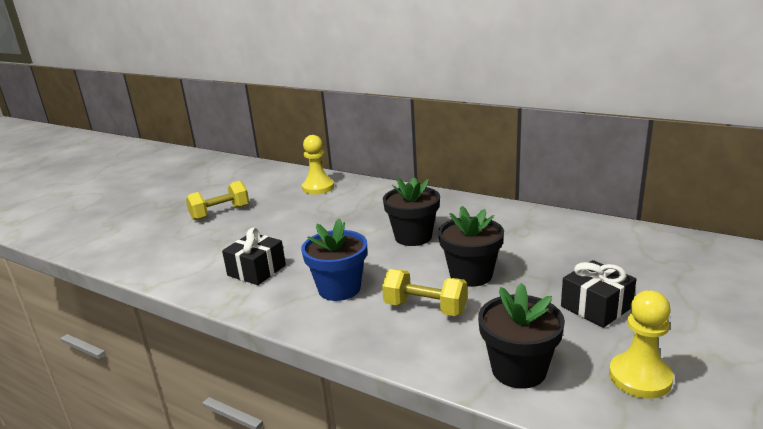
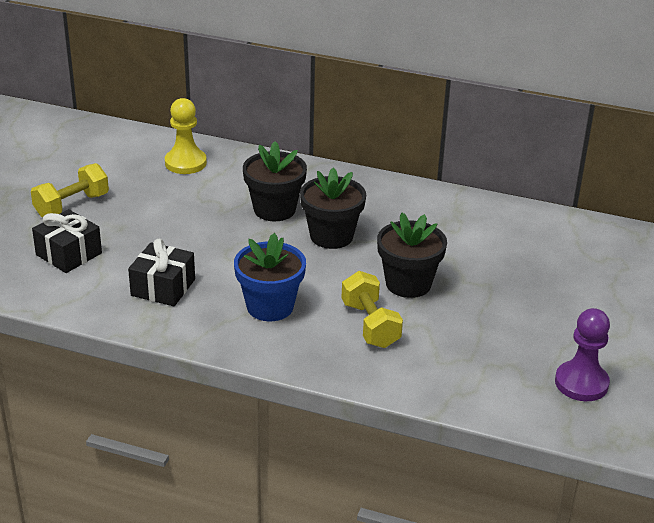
camera: 15 degrees left, 10 degrees up
(425, 308) = (370, 325): yellow dumbbell -> yellow dumbbell turned 60 degrees clockwise
(518, 370) = (475, 383): black flower pot -> black flower pot (274, 209)
(596, 307) = (539, 315): black gift -> black gift (69, 254)
(640, 377) = (581, 383): yellow pawn -> purple pawn

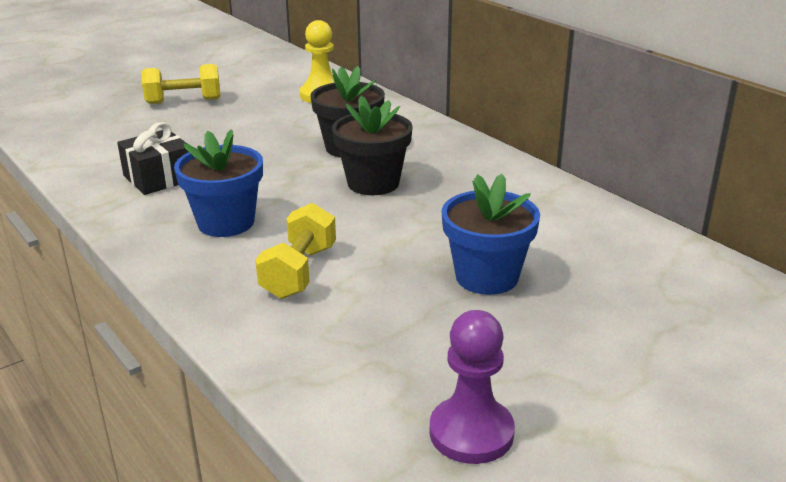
camera: 35 degrees right, 5 degrees down
(69, 254) = (127, 132): black gift -> none
(408, 284) = (394, 248): black flower pot -> none
(486, 284) = (486, 277): none -> blue flower pot

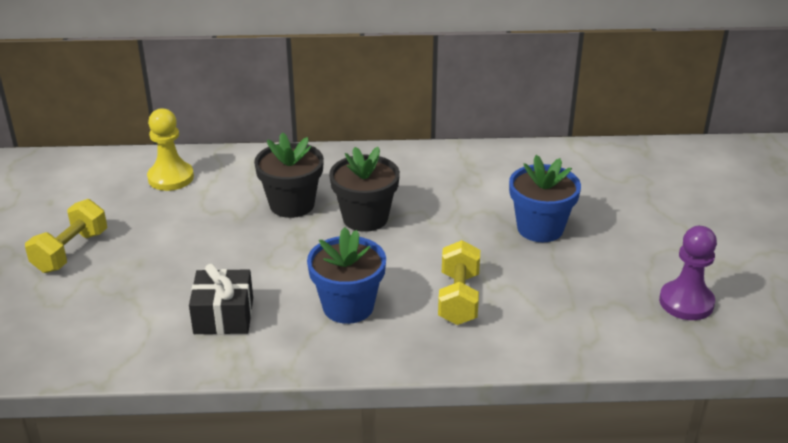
camera: 55 degrees left, 5 degrees up
(299, 272) = (458, 298): yellow dumbbell -> yellow dumbbell turned 45 degrees clockwise

